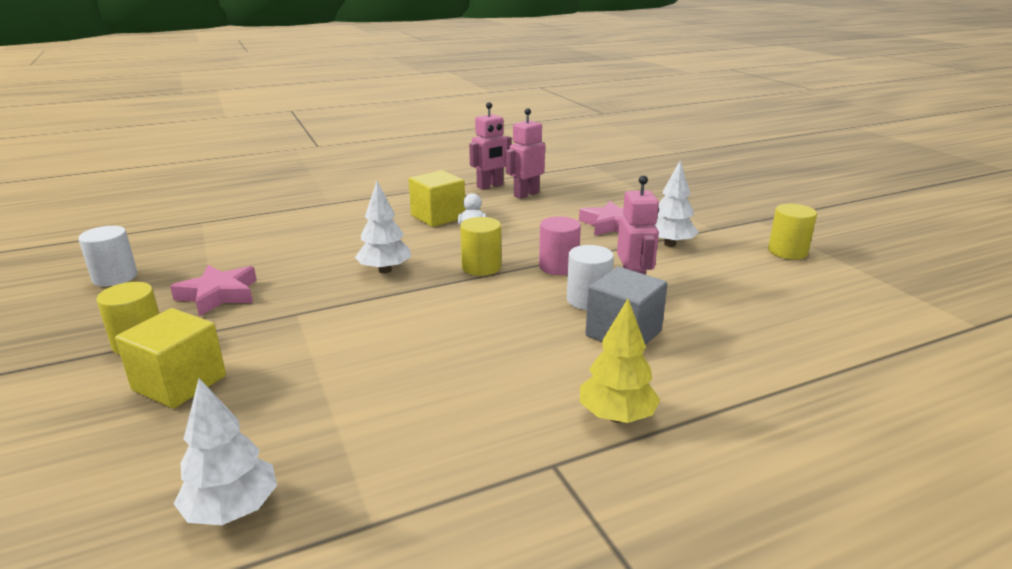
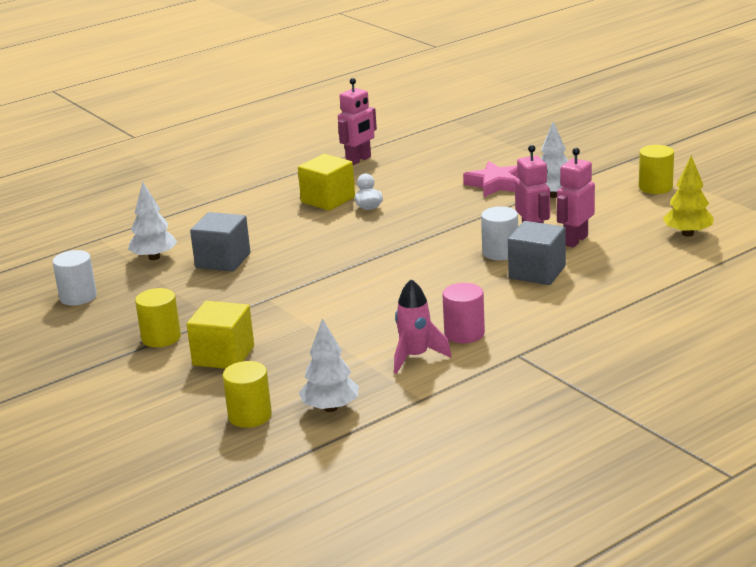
camera: 10 degrees left, 0 degrees up
(218, 295) = (187, 296): pink star -> none
(290, 261) = (223, 260): none -> grey cube
(385, 270) = (315, 255): white tree -> white tree (154, 257)
(409, 437) = (415, 357): none -> pink rocket
(481, 267) = (397, 240): yellow cylinder -> yellow cylinder (250, 416)
(526, 194) = (400, 164): pink robot -> pink robot (575, 240)
(558, 267) = (464, 229): pink cylinder -> pink cylinder (464, 333)
(616, 416) = (549, 324): yellow tree -> yellow tree (687, 234)

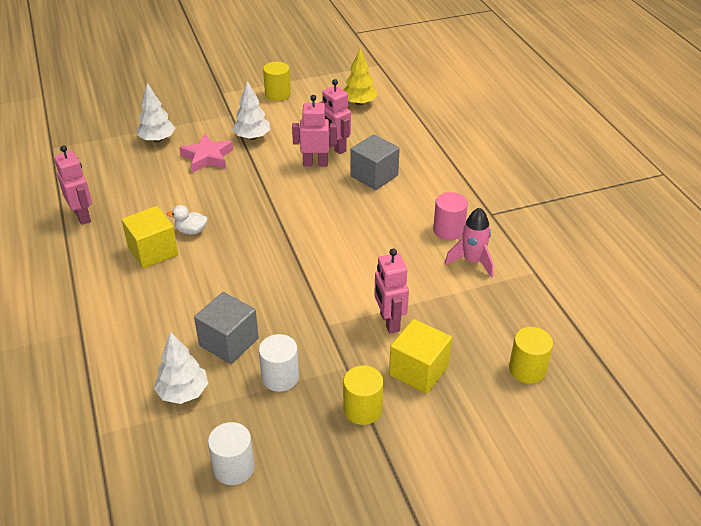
camera: 75 degrees left, 15 degrees up
(287, 328) = (389, 322): none -> pink robot
(330, 408) = (531, 321): white tree -> white tree (157, 139)
(500, 252) = (330, 184): white cylinder -> white cylinder (280, 377)

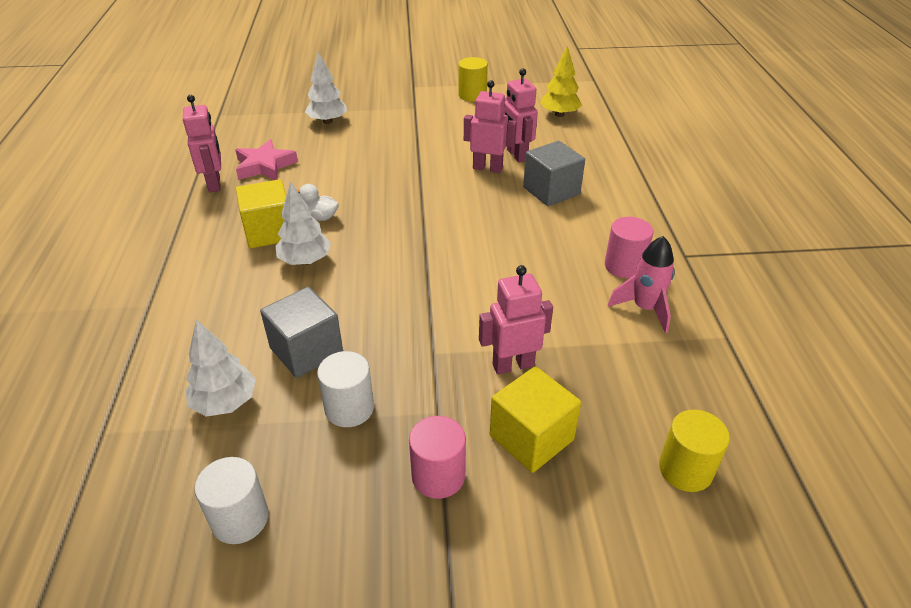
camera: 15 degrees right, 0 degrees up
(207, 157) = (371, 145): pink star -> pink star (265, 166)
(252, 137) = (428, 132): white tree -> white tree (305, 261)
(362, 409) = (438, 476): yellow cylinder -> pink cylinder
(389, 322) = (513, 365): pink robot -> pink robot turned 75 degrees clockwise

